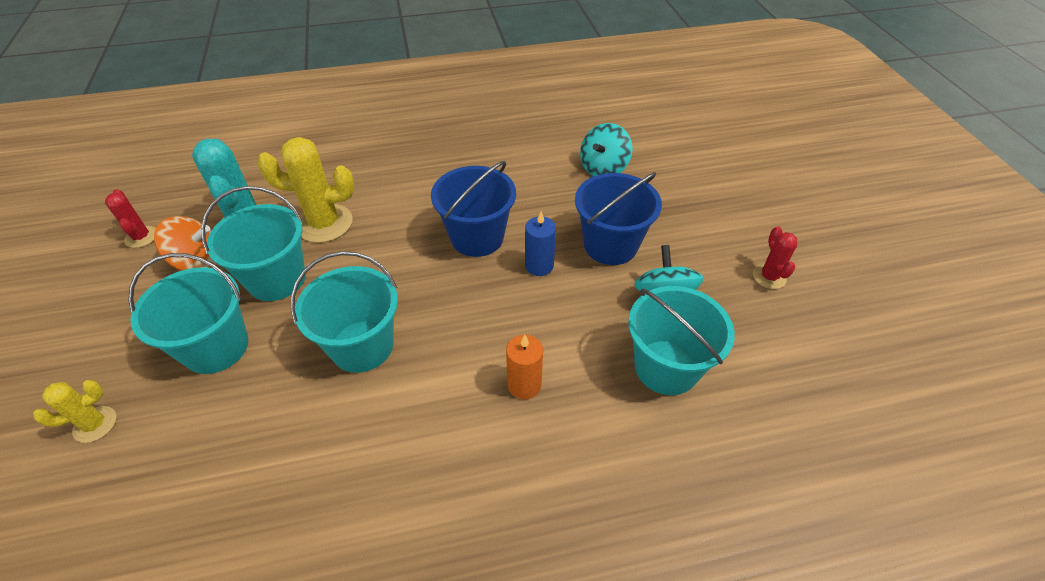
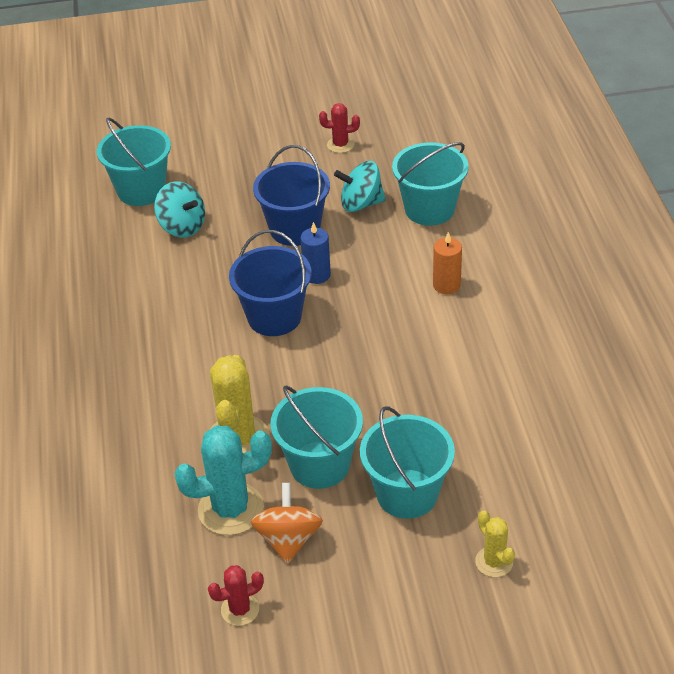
camera: 85 degrees left, 5 degrees down
(362, 346) = (407, 387): turquoise bucket -> turquoise bucket (141, 190)

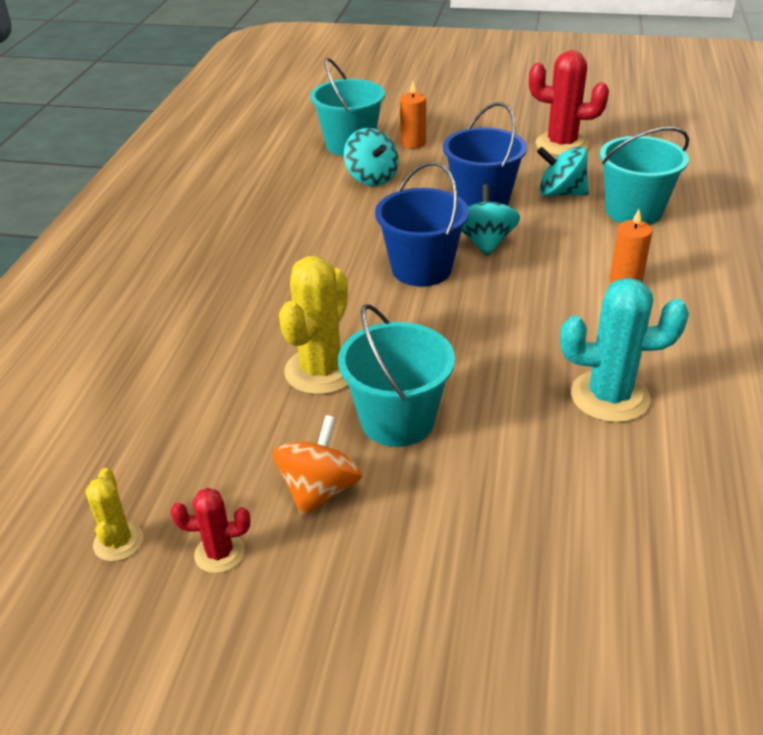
camera: 20 degrees right, 5 degrees down
(201, 174) = (413, 143): none -> orange candle
(231, 509) = (273, 439): turquoise cactus -> turquoise cactus (609, 396)
(317, 275) = (485, 242): blue candle -> turquoise spinning top
(340, 145) = (561, 144): red cactus -> red cactus, size x1.83
(407, 494) = (487, 480): turquoise bucket -> none
(494, 562) = (567, 597): yellow cactus -> yellow cactus (118, 542)

